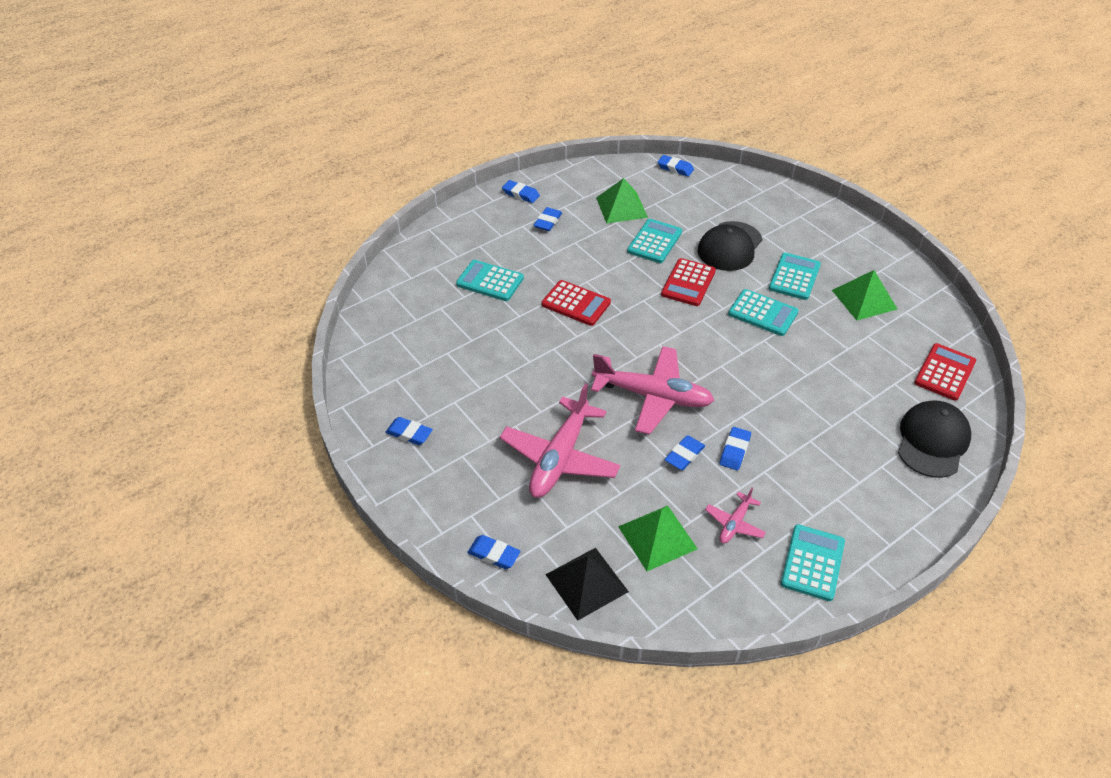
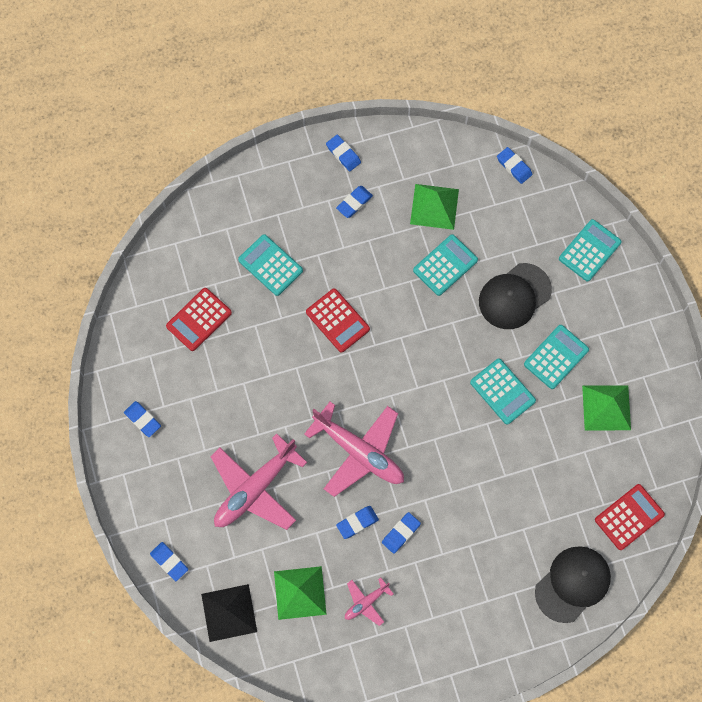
camera: 20 degrees right, 25 degrees up
(688, 283) = (452, 330): red calculator -> red calculator (199, 319)
(812, 563) = (409, 659): turquoise calculator -> turquoise calculator (589, 250)

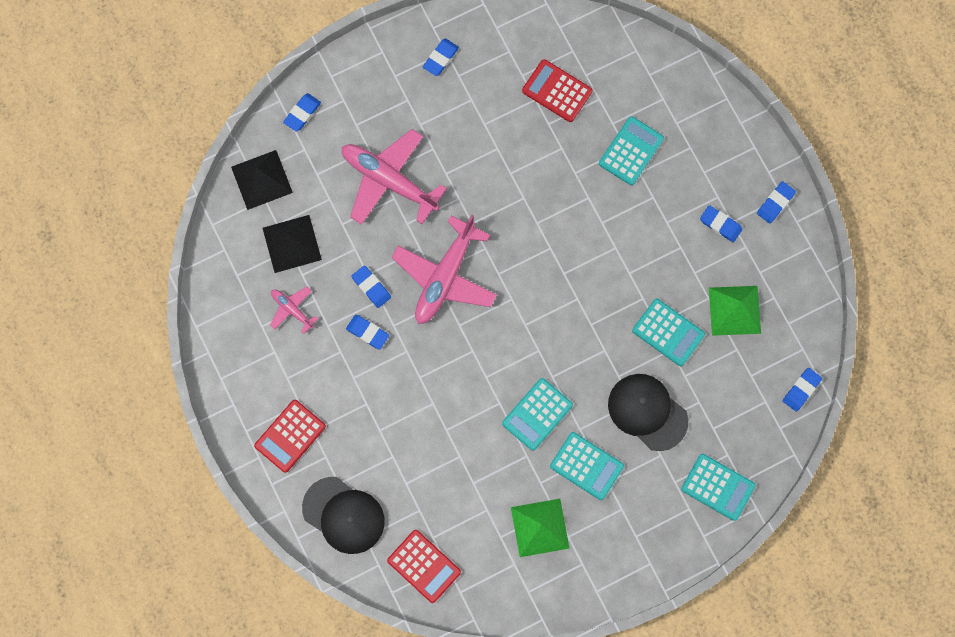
camera: 80 degrees right, 5 degrees up
(300, 592) = (292, 243): green pyramid -> black pyramid
(337, 320) = (583, 230): red calculator -> red calculator (290, 436)

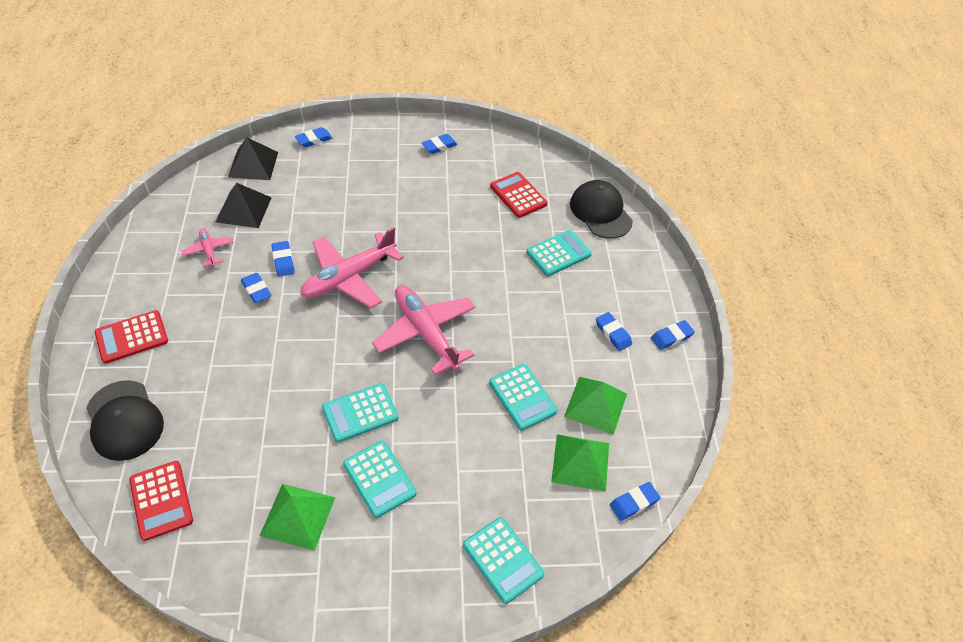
camera: 20 degrees right, 25 degrees down
(389, 180) = (348, 200): pink plane -> pink plane (425, 333)
(647, 412) = (466, 456): black cap -> black cap (600, 212)
(744, 372) = (580, 462): none -> green pyramid

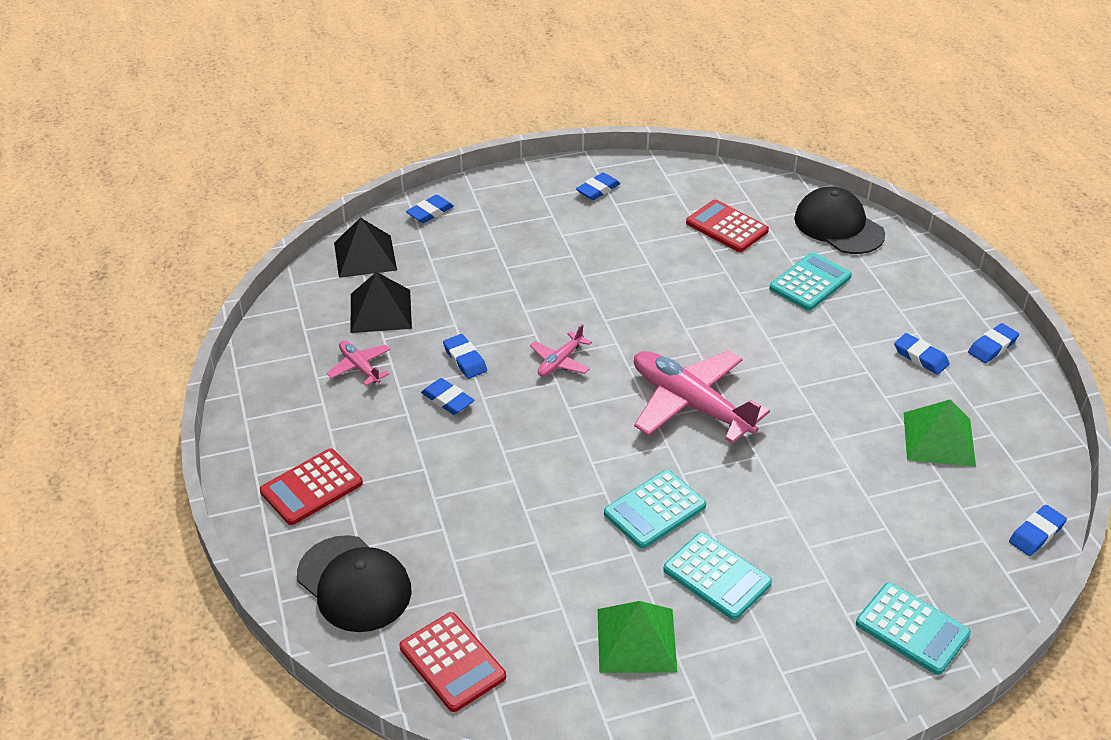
camera: 10 degrees left, 10 degrees down
(349, 277) = (560, 361): pink plane -> pink plane, size x0.48
(522, 397) = (846, 449): turquoise calculator -> none
(580, 462) = (952, 504): green pyramid -> none

